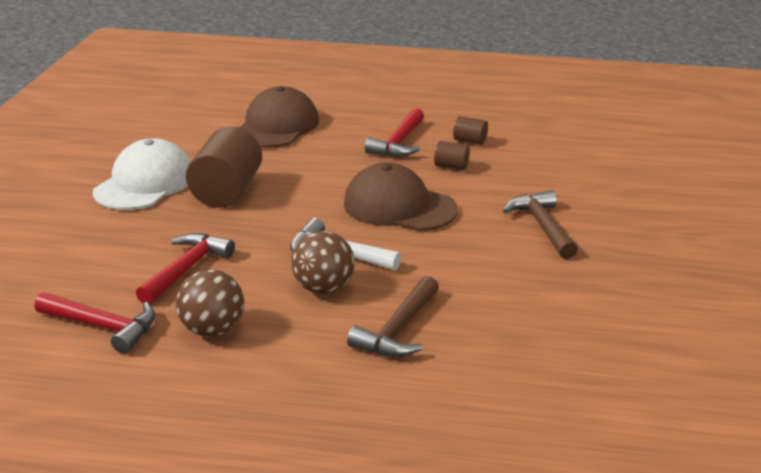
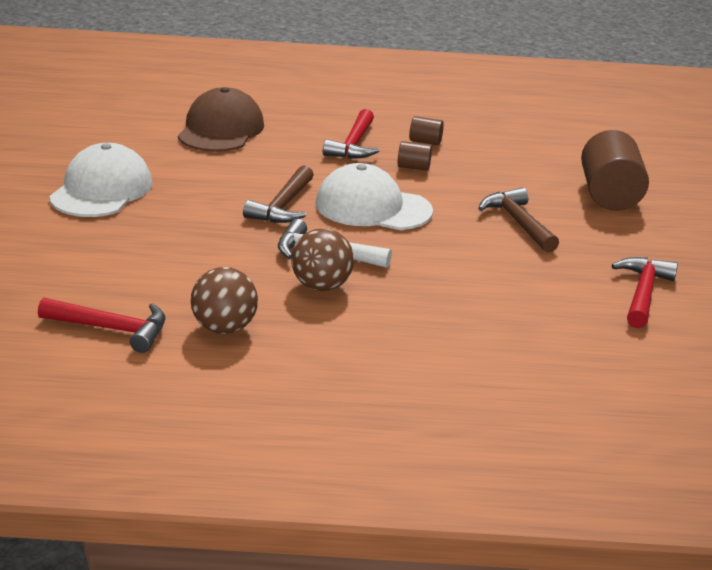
camera: 10 degrees left, 0 degrees up
(186, 269) = (177, 273): red hammer -> red hammer (643, 293)
(227, 191) = (191, 196): brown cylinder -> brown cylinder (609, 195)
(398, 330) = (405, 321): brown hammer -> brown hammer (283, 206)
(399, 207) = (373, 207): brown cap -> white cap

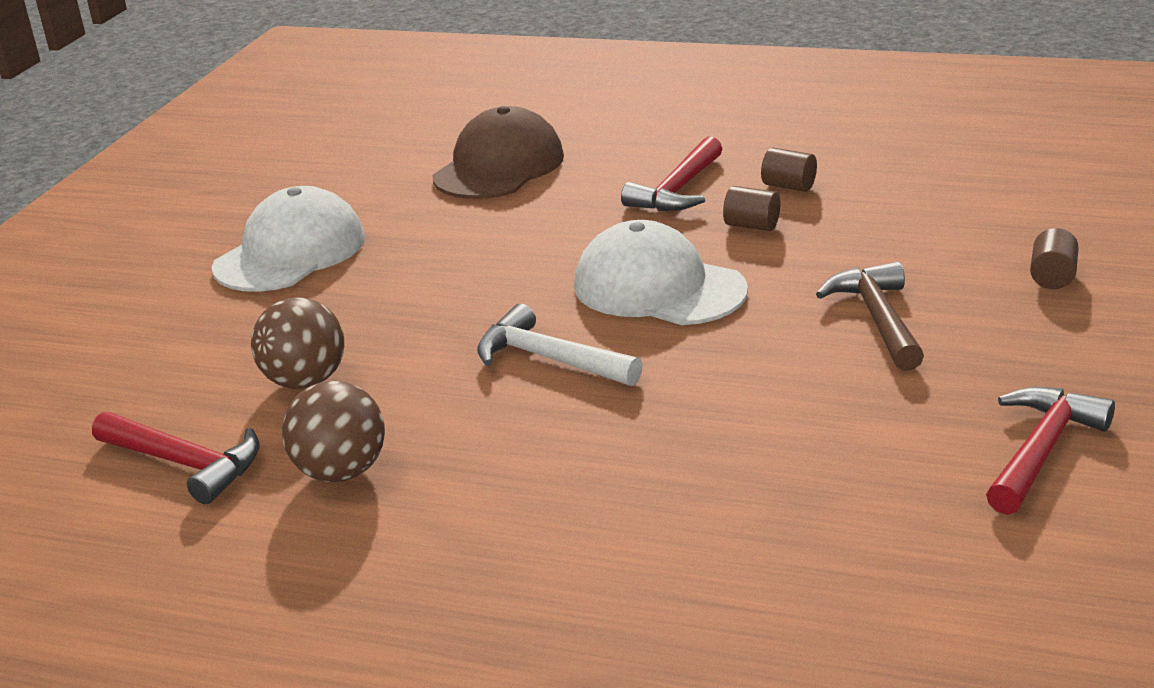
camera: 20 degrees right, 0 degrees up
(283, 206) = (526, 282): brown hammer -> none
(321, 286) = (518, 411): brown ball -> brown ball (305, 381)
(609, 195) = (1052, 277): brown cylinder -> brown cylinder, size x0.46

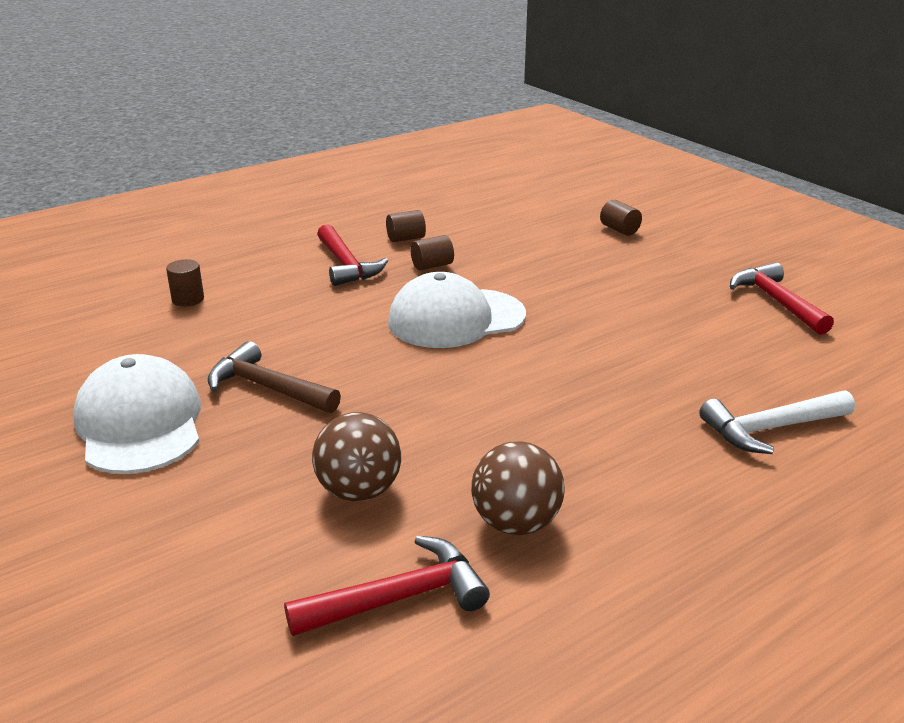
camera: 55 degrees left, 0 degrees up
(499, 167) = (188, 299): brown cap -> brown cylinder
(549, 359) = (484, 386): white hammer -> white hammer (770, 429)
(877, 318) = (593, 281): brown hammer -> brown hammer (267, 388)

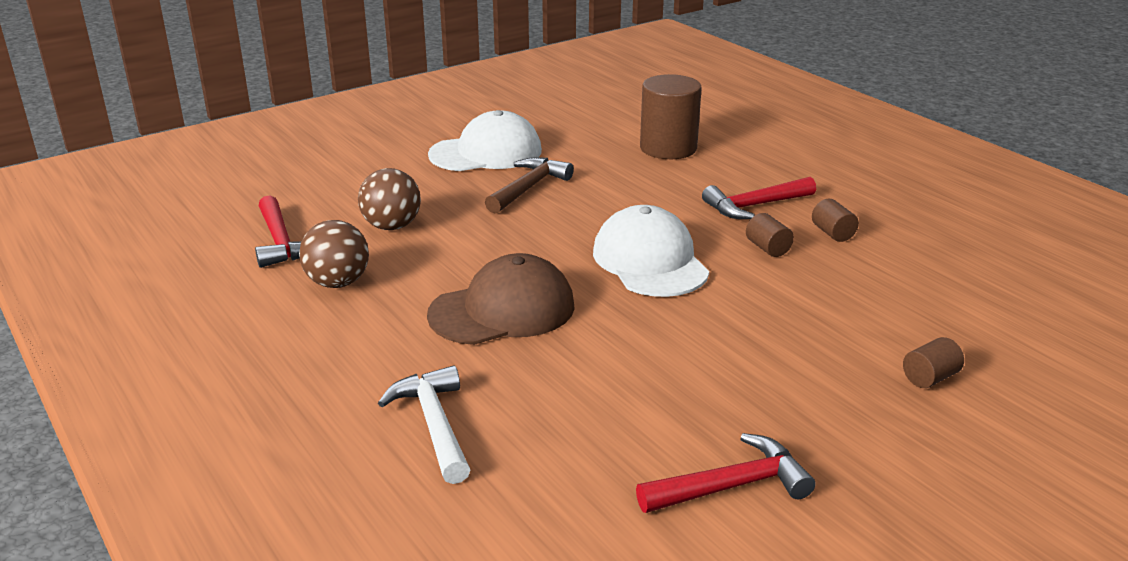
camera: 90 degrees right, 0 degrees up
(188, 299) = (668, 148): brown cylinder -> brown cylinder, size x2.16
(562, 398) = (502, 310): none -> brown cap

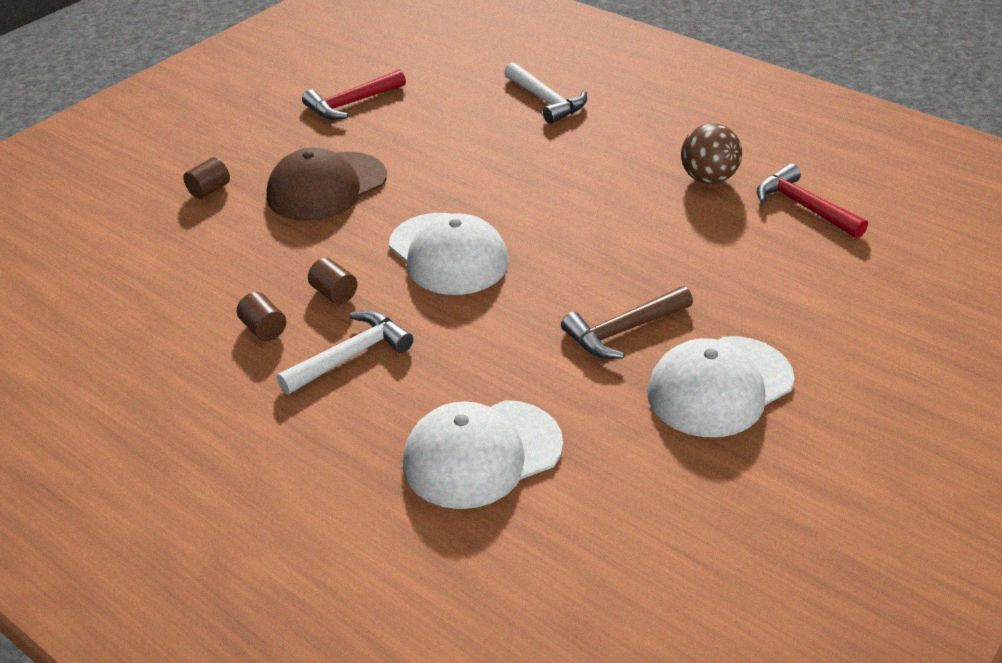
camera: 165 degrees right, 10 degrees up
(392, 226) = (722, 245): brown ball -> none
(502, 310) = (554, 181): brown cap -> brown cap (326, 187)
(528, 188) = (623, 331): brown hammer -> brown hammer turned 45 degrees clockwise
(668, 148) = (482, 454): brown cylinder -> white cap
(754, 206) = (351, 355): red hammer -> white hammer

